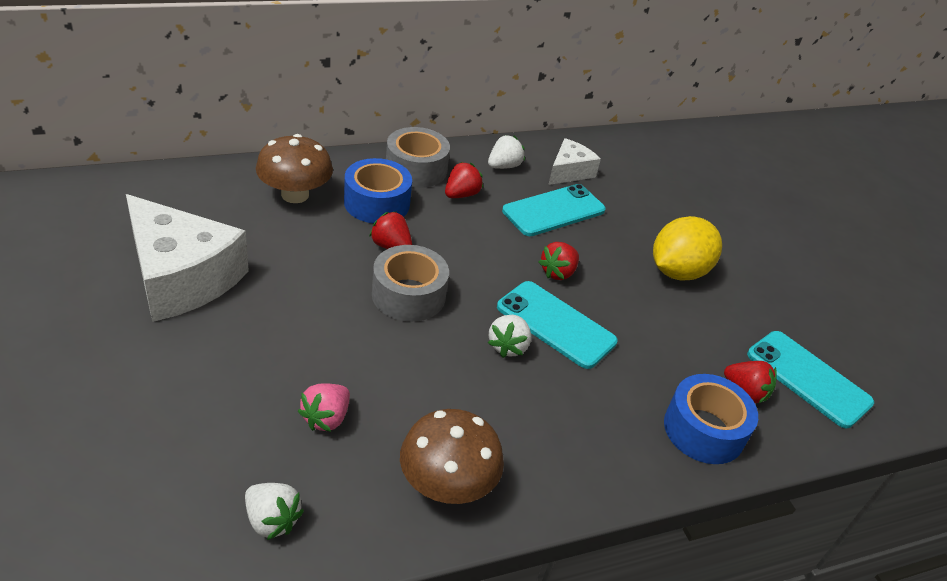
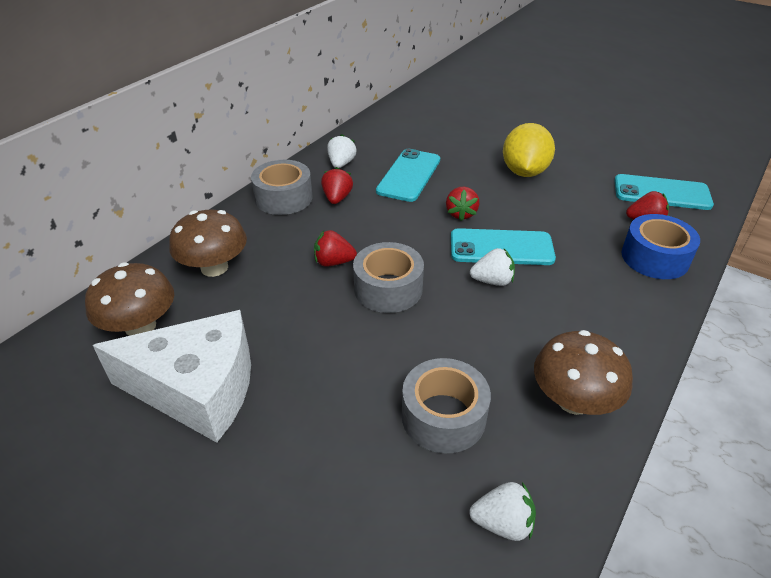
camera: 30 degrees left, 0 degrees up
(195, 207) = (140, 326): none -> brown mushroom
(326, 418) = (443, 416): pink strawberry -> grey tape
(377, 203) = (285, 237): blue tape -> none
(508, 346) = (492, 281): white strawberry -> white strawberry turned 75 degrees counterclockwise
(569, 172) = (387, 145): white cheese -> none

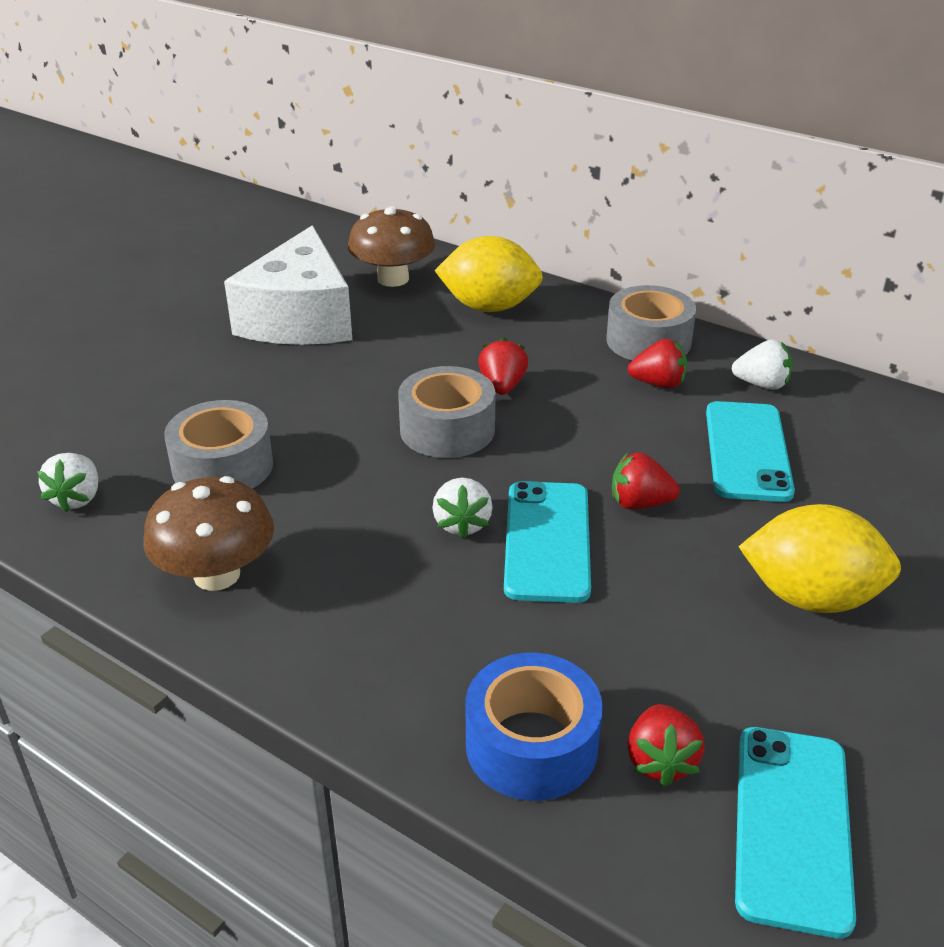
camera: 90 degrees right, 5 degrees down
(214, 267) = (489, 307): brown mushroom -> yellow lemon
(409, 175) = (747, 451): turquoise phone -> turquoise phone turned 75 degrees clockwise

